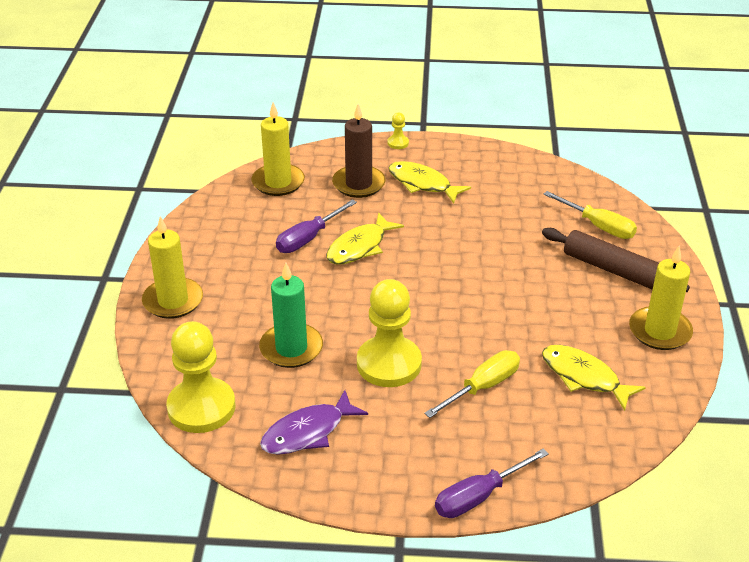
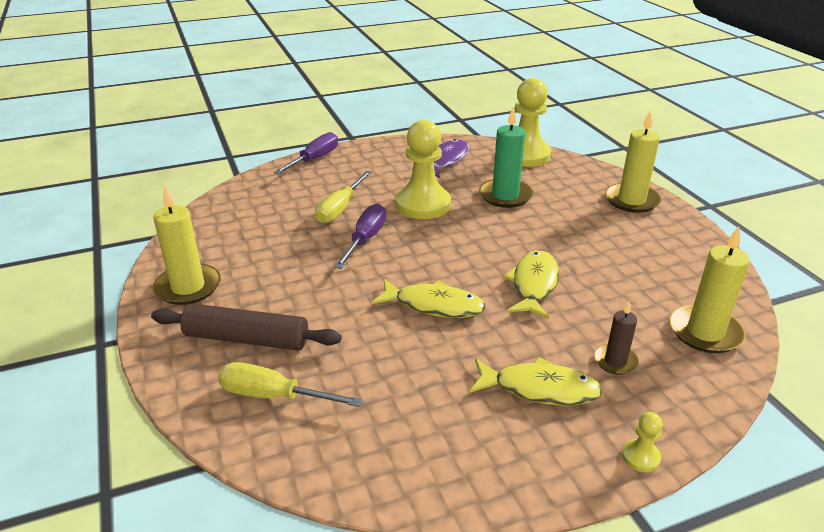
camera: 155 degrees right, 5 degrees down
(308, 238) = (592, 278): purple screwdriver -> purple screwdriver (365, 239)
(359, 184) = (615, 361): brown candle -> brown candle, size x0.58
(584, 377) = (258, 234): yellow fish -> yellow fish (434, 305)

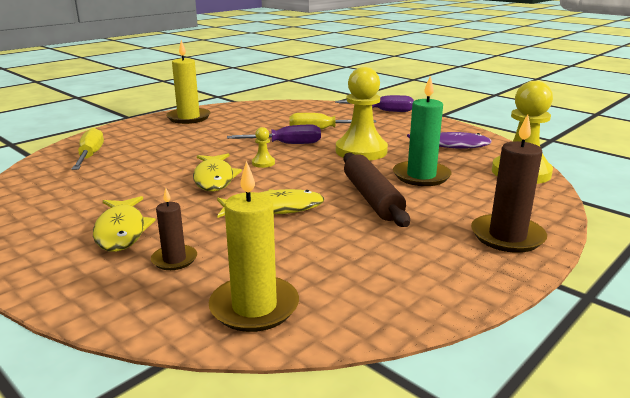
camera: 65 degrees right, 10 degrees down
(246, 339) = (144, 139): brown rolling pin -> brown rolling pin (372, 198)
(631, 200) = (507, 236): yellow candle -> brown candle
(640, 457) = (38, 285): yellow pawn -> yellow pawn (263, 163)

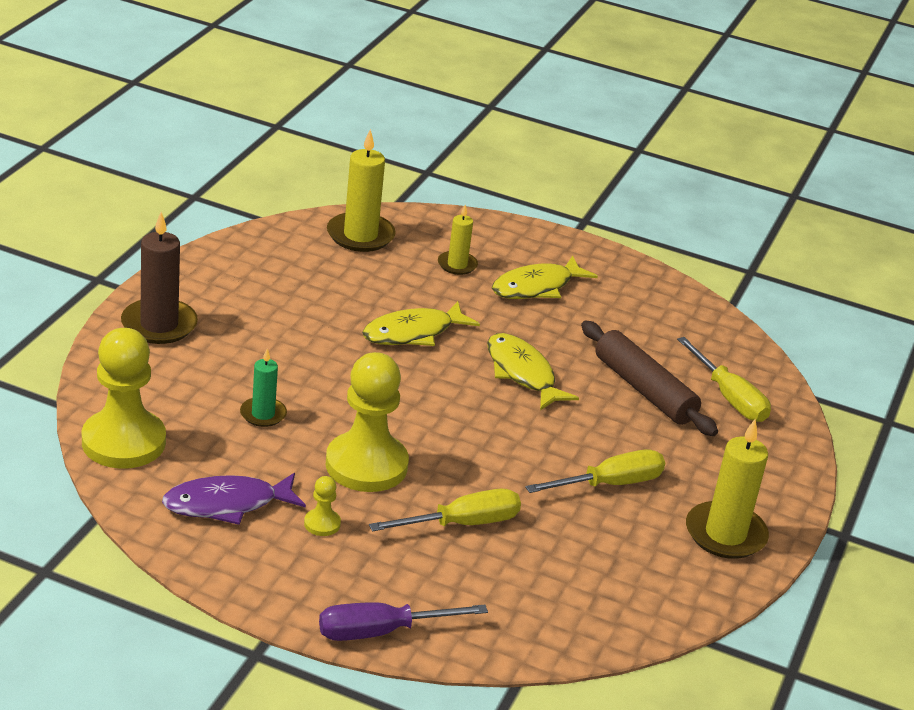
camera: 155 degrees right, 10 degrees up
(121, 231) = (536, 287): yellow fish -> yellow fish turned 90 degrees counterclockwise
(174, 259) = (457, 265): brown candle -> yellow candle
(224, 134) = (610, 484): none -> yellow screwdriver
(263, 163) = (488, 414): yellow pawn -> yellow pawn (322, 524)
(286, 144) = (490, 468): purple screwdriver -> none
(372, 198) = (314, 363): brown rolling pin -> brown rolling pin (644, 390)
(421, 176) = (263, 414): green candle -> green candle, size x0.58

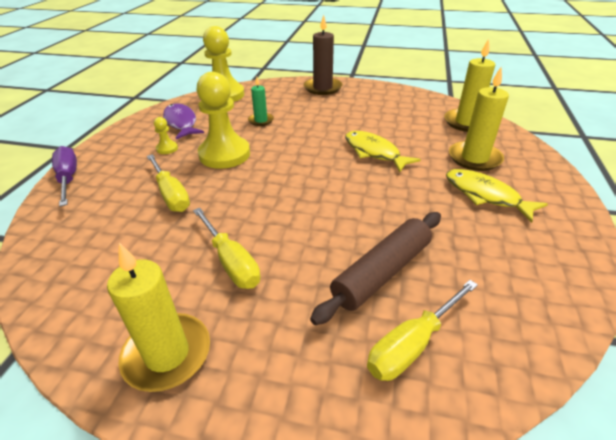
camera: 85 degrees right, 5 degrees up
(457, 265) = (474, 158): yellow candle -> yellow candle, size x1.72
(522, 373) = (359, 201): yellow fish -> none

